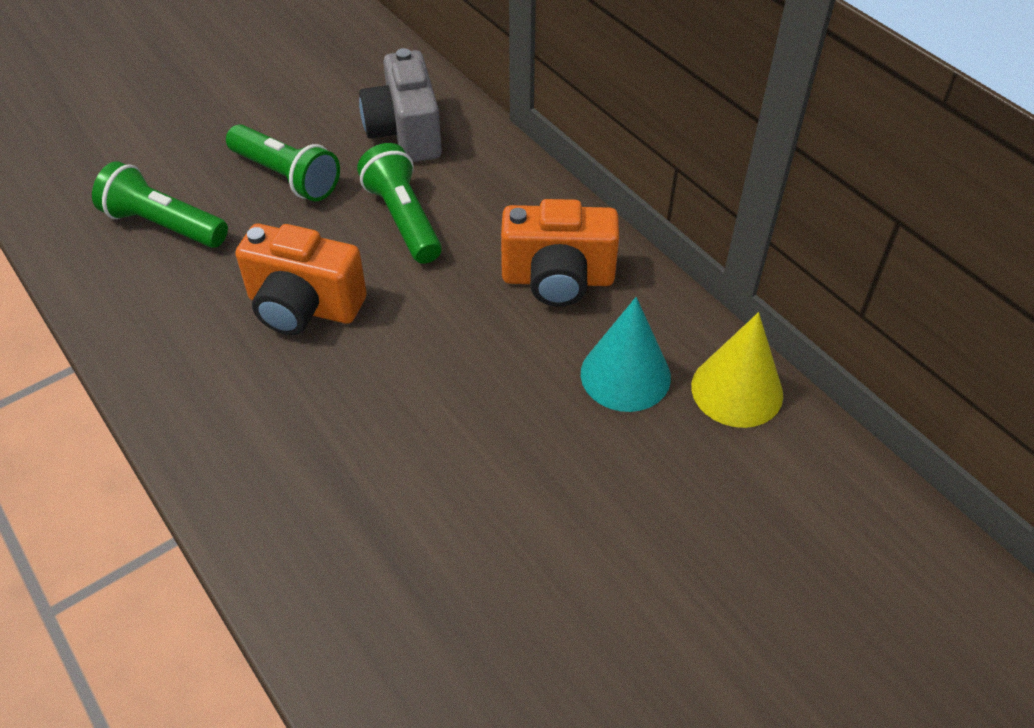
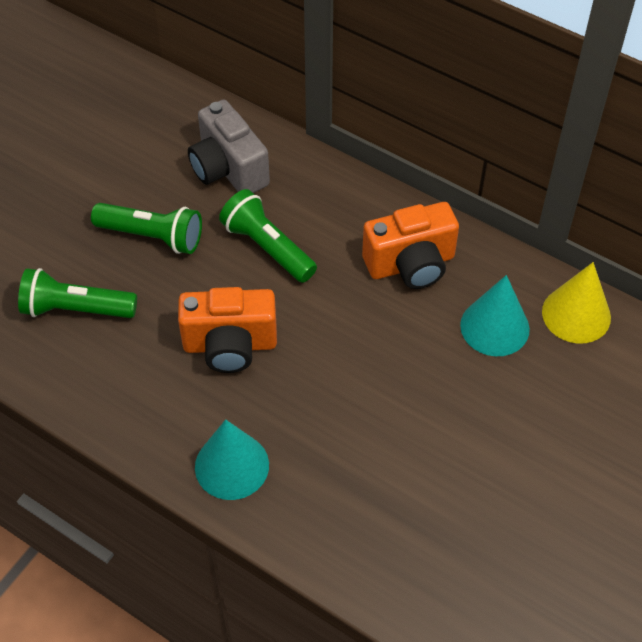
camera: 20 degrees left, 5 degrees up
(228, 436) = (232, 466): none -> turquoise cone

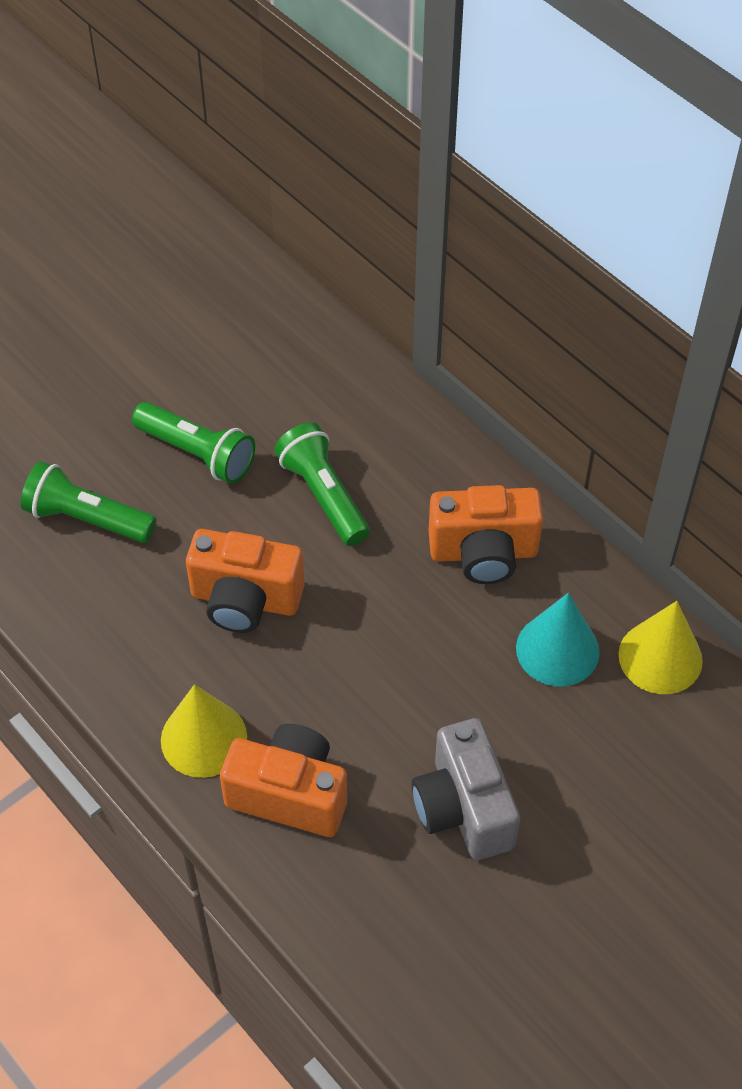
camera: 15 degrees right, 0 degrees up
(228, 169) = (308, 392): grey camera -> grey camera (463, 808)
(232, 466) = (203, 738): turquoise cone -> yellow cone
(318, 494) = (289, 794): none -> orange camera

